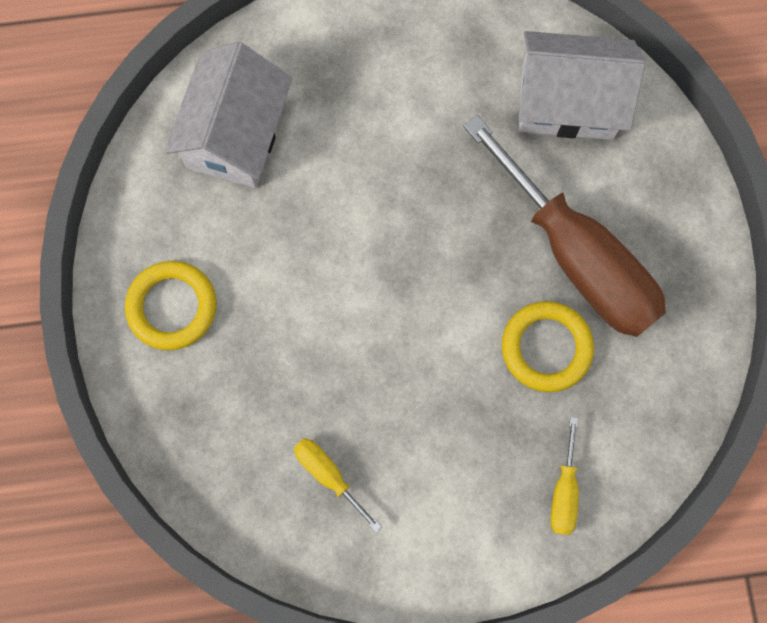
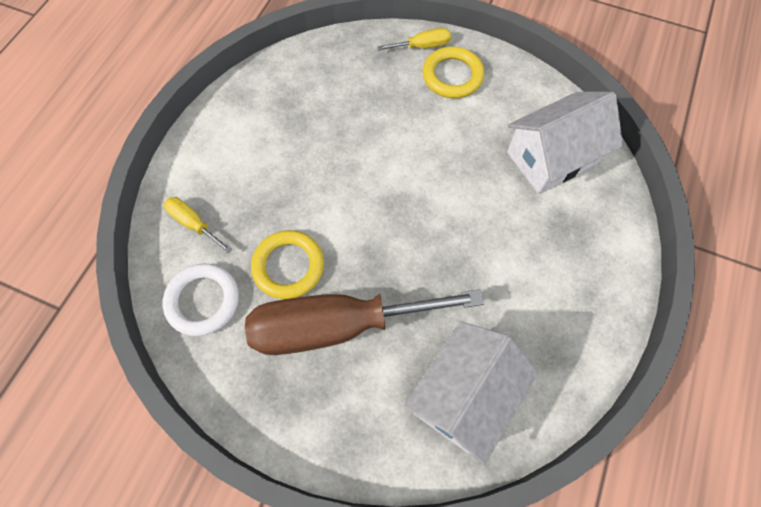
camera: 120 degrees right, 10 degrees down
(236, 135) = (551, 158): white house -> white house turned 75 degrees counterclockwise
(328, 475) = (299, 105): yellow screwdriver -> yellow screwdriver (422, 46)
(640, 413) = (203, 301): none -> white ring

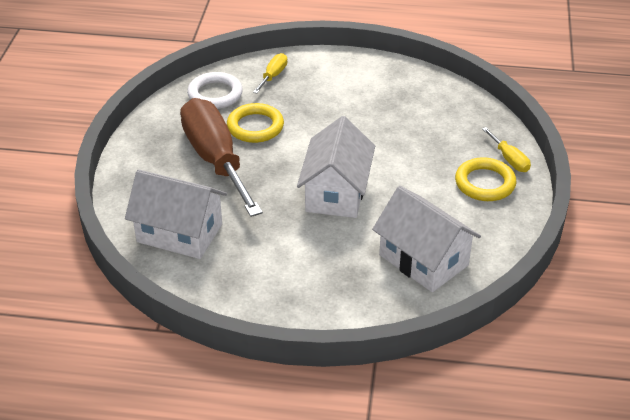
camera: 75 degrees right, 25 degrees down
(433, 208) = (336, 193): none -> white house

